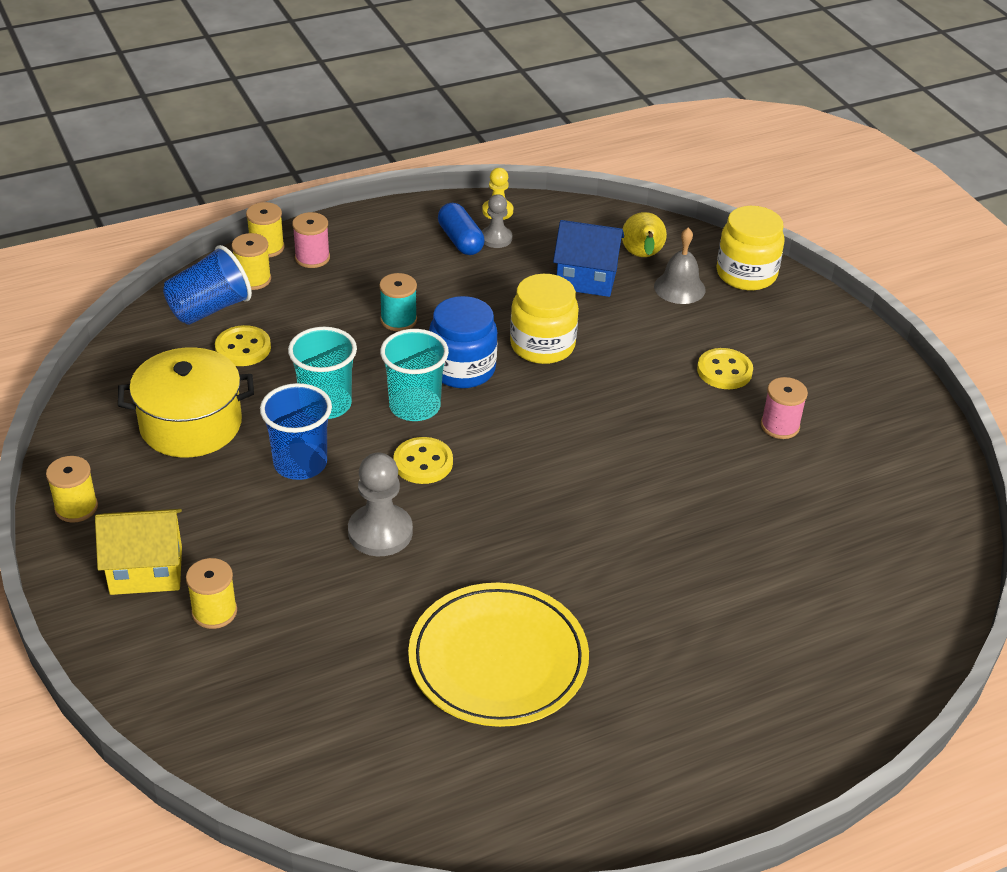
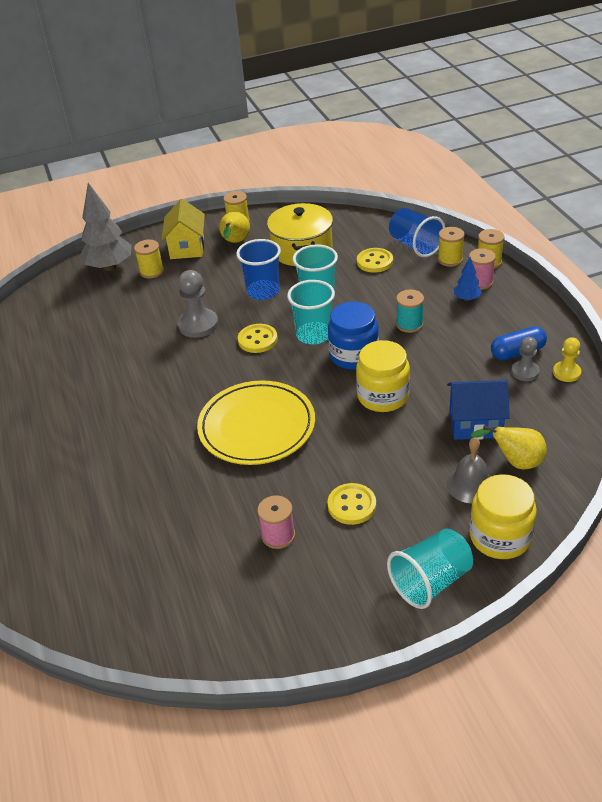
camera: 100 degrees right, 0 degrees up
(145, 506) = (235, 242): none -> yellow pear
(185, 678) = (109, 267): none -> grey tree
(348, 270) = (467, 299): none -> blue tree
(498, 659) = (85, 373): yellow plate -> yellow plate (257, 426)
(586, 279) = (475, 424): blue house -> blue house turned 75 degrees clockwise
(812, 320) = (430, 581): none -> turquoise cup

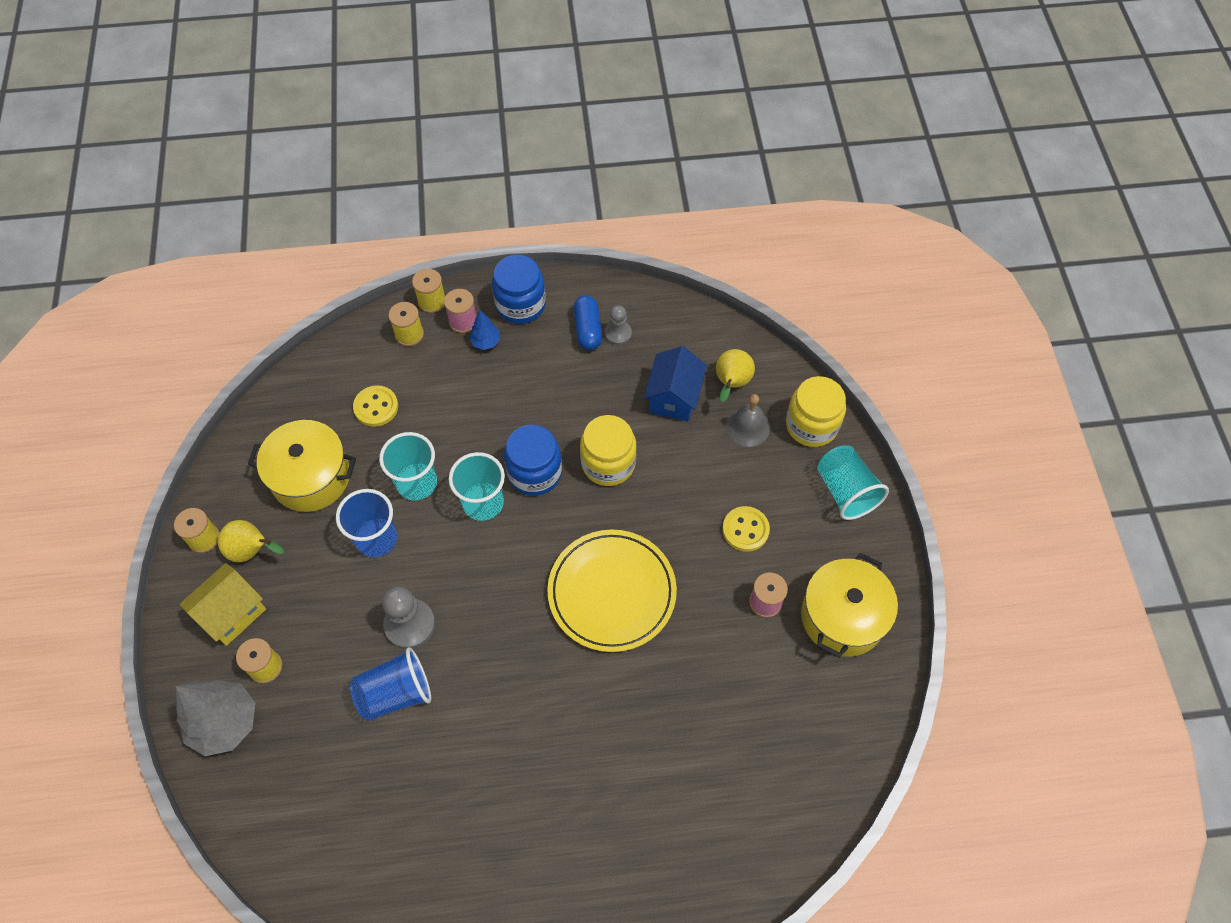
camera: 80 degrees left, 20 degrees up
(187, 248) = (232, 613): yellow house -> yellow house turned 60 degrees counterclockwise
(257, 340) = (467, 563): yellow button -> none
(280, 603) = (842, 617): none -> yellow pot
(409, 324) = (505, 406): turquoise spool -> none
(415, 246) = (365, 358): blue cup -> blue cup (395, 693)
(517, 308) = (520, 305): none -> blue jar
(566, 372) = (631, 302): yellow pawn -> none

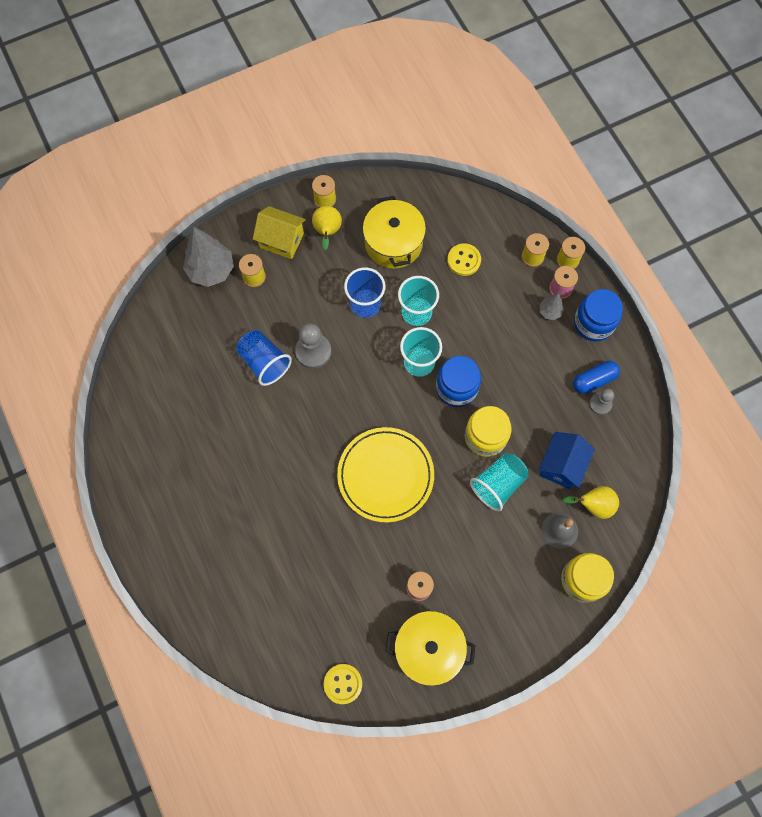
camera: 70 degrees right, 10 degrees up
(486, 342) = (549, 311): blue tree -> grey tree
(674, 397) = (561, 465): blue house -> blue house turned 60 degrees counterclockwise
(745, 530) = (471, 555): yellow button -> yellow button (343, 683)
(845, 491) = (534, 623): turquoise cup -> turquoise cup (498, 484)

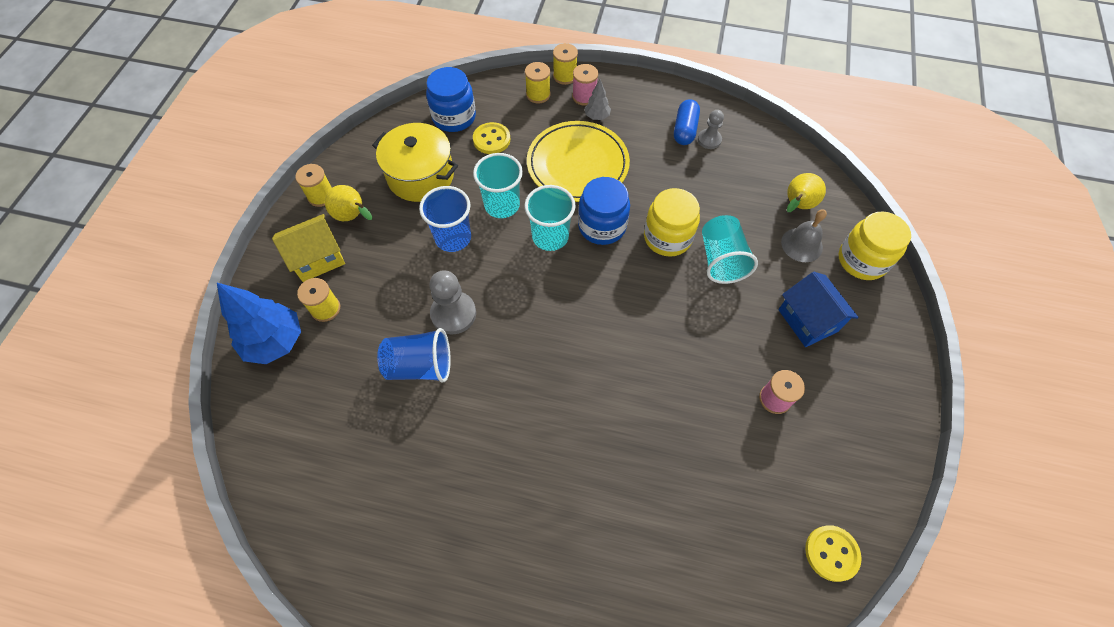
camera: 50 degrees left, 10 degrees down
(211, 270) = (275, 342): grey tree -> blue tree
(385, 475) = (635, 344): yellow plate -> yellow plate (577, 164)
(428, 649) = (846, 437): yellow pot -> none
(561, 465) = (742, 202): blue house -> blue house (808, 320)
(593, 323) = (635, 97): blue jar -> blue jar (454, 117)

